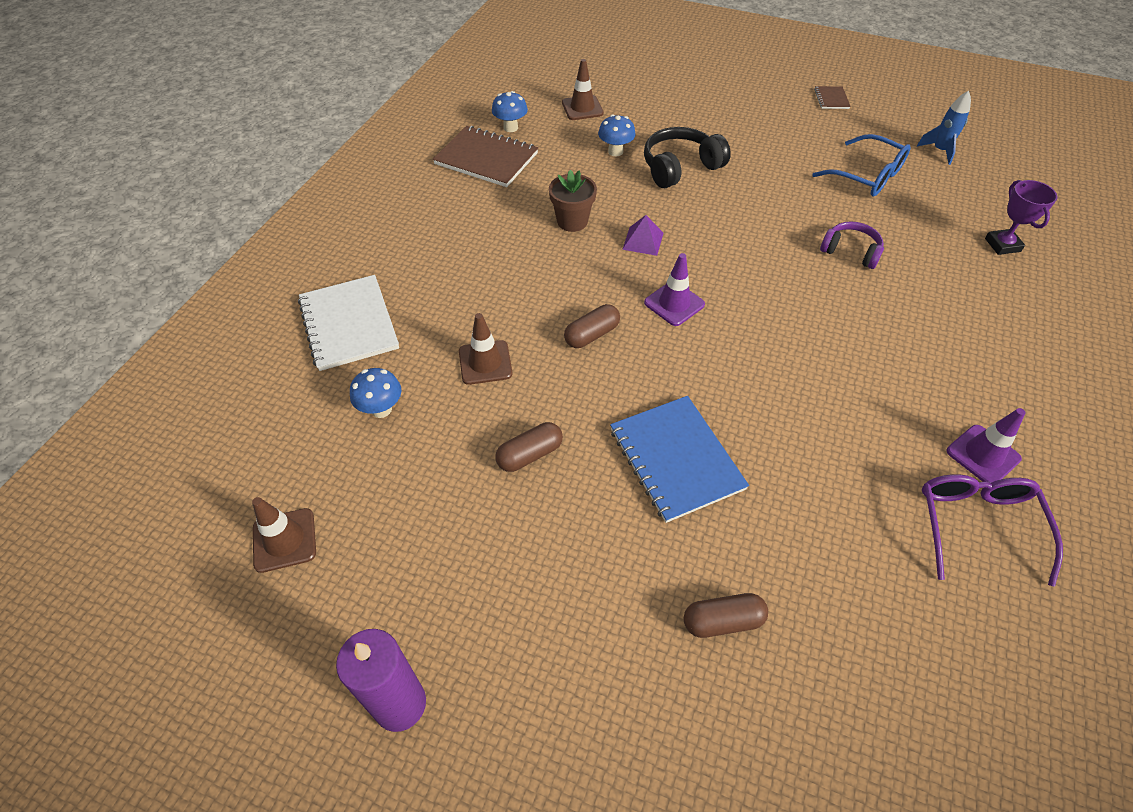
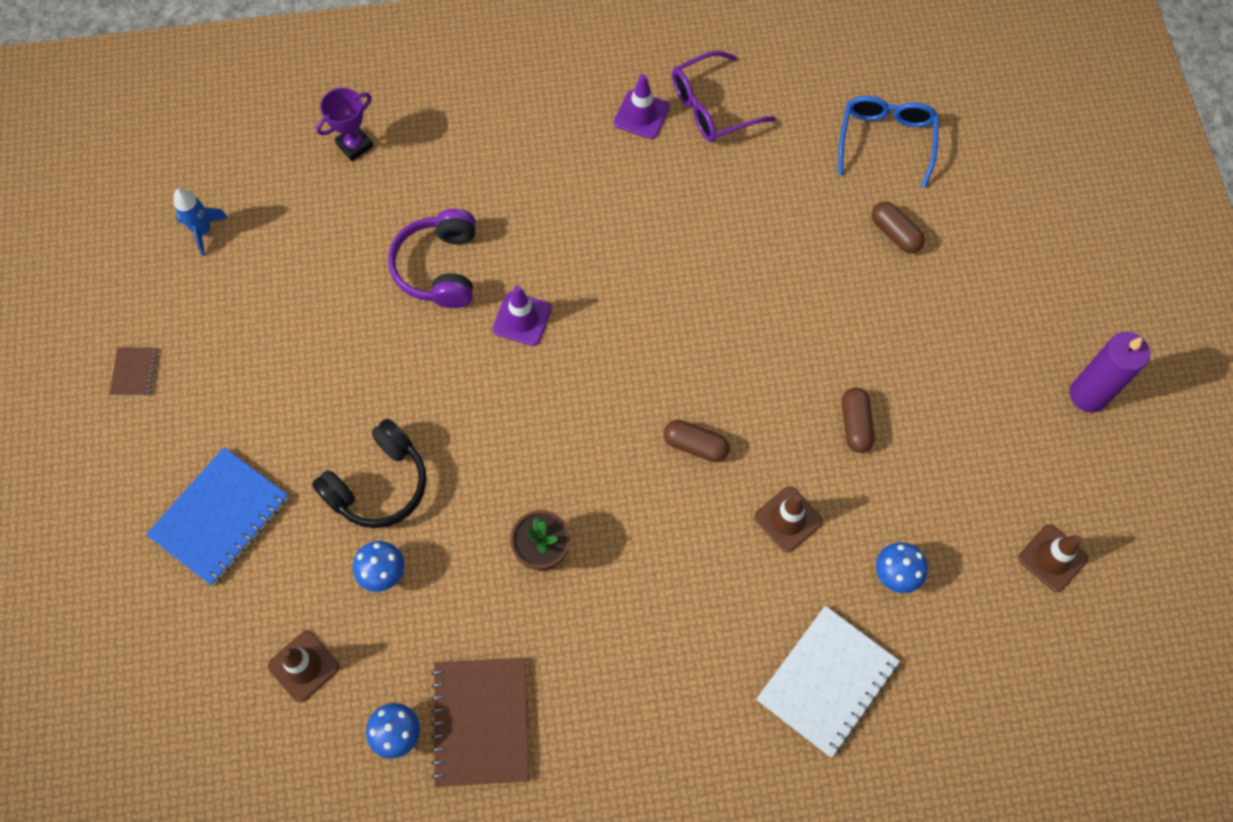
camera: 120 degrees left, 15 degrees up
(530, 454) = (855, 424): brown capsule -> brown capsule turned 60 degrees clockwise
(643, 241) = (533, 464): purple pyramid -> none
(674, 303) = (610, 393): purple traffic cone -> purple traffic cone (522, 319)
(676, 459) = (786, 316): blue notebook -> blue notebook (220, 517)
(680, 168) = (378, 484): black headphones -> black headphones turned 75 degrees counterclockwise
(831, 99) = (134, 372): brown notebook -> brown notebook turned 60 degrees counterclockwise
(850, 252) = (439, 268): purple headphones -> purple headphones, size x1.52
(867, 176) = (293, 288): blue glasses -> blue glasses (886, 140)

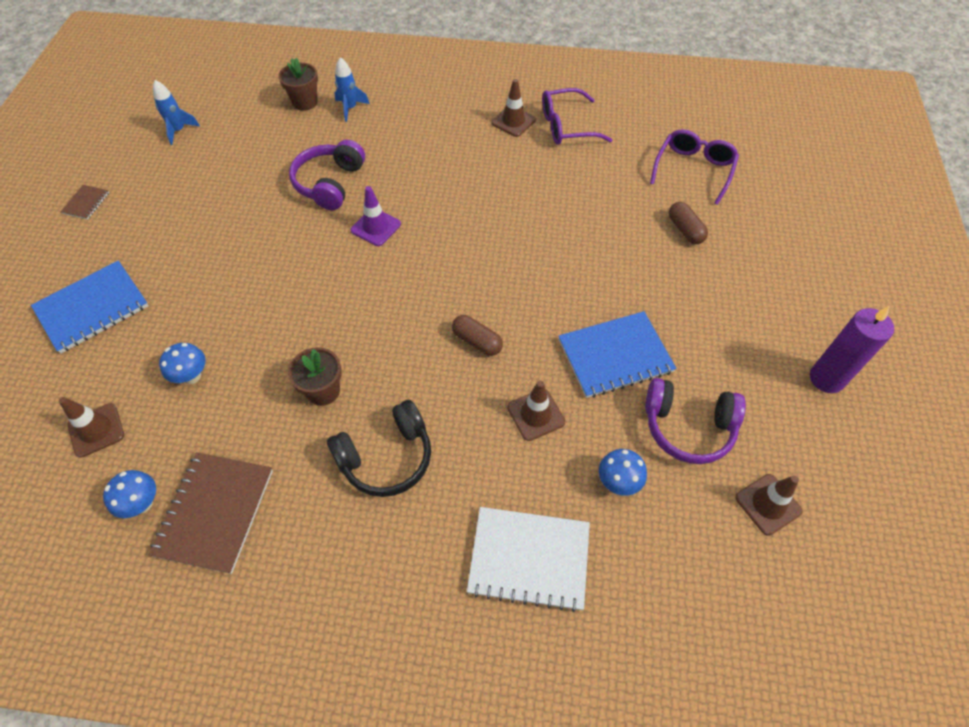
camera: 15 degrees right, 10 degrees down
(354, 145) = (305, 102): purple trophy -> brown flower pot
(378, 484) = (219, 312): black headphones -> black headphones (386, 457)
(420, 141) = (350, 108): none -> blue rocket
(641, 115) = (513, 121): purple traffic cone -> brown traffic cone
(827, 681) = (529, 559): white notebook -> white notebook turned 45 degrees clockwise
(855, 424) = (615, 356): brown capsule -> blue notebook
(886, 140) = (693, 169): blue glasses -> purple glasses
(953, 491) = (688, 427): none -> purple headphones

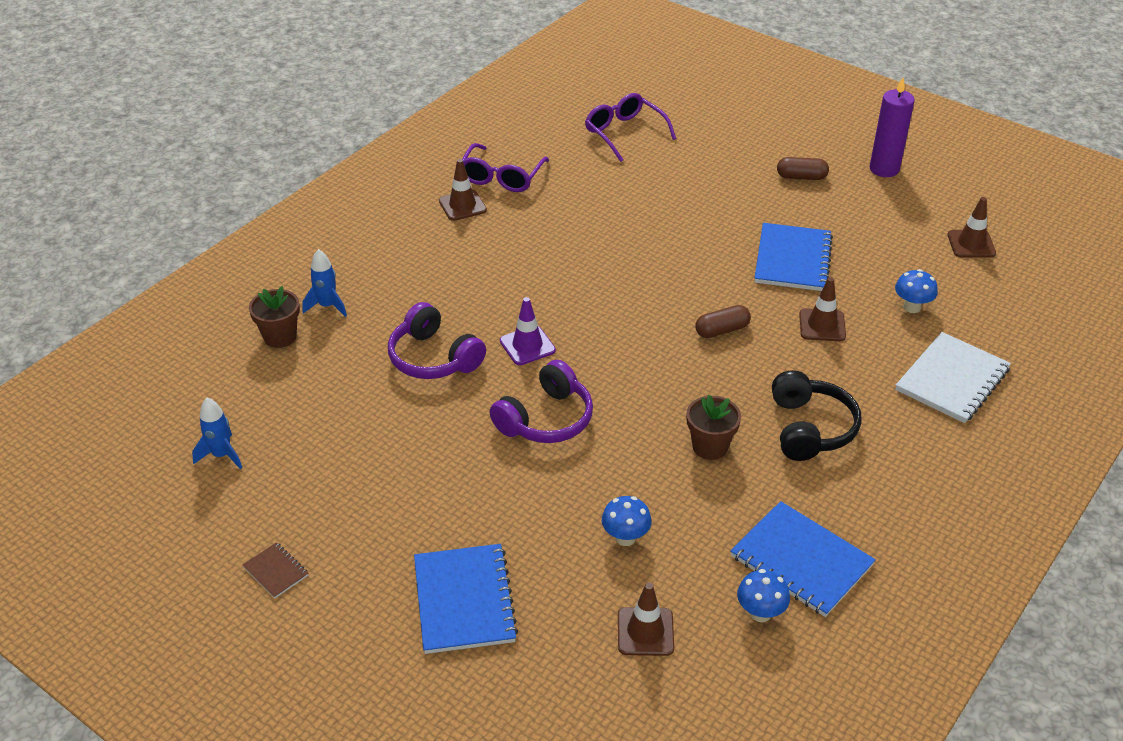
camera: 60 degrees left, 15 degrees down
(215, 512) = (801, 561): brown notebook -> blue notebook
(685, 230) = (689, 167): brown capsule -> brown capsule (801, 177)
(688, 427) = (884, 252): purple headphones -> purple headphones (546, 419)

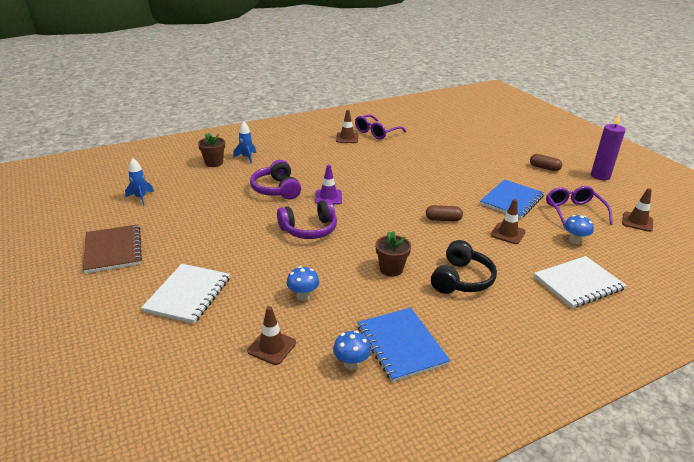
camera: 25 degrees right, 10 degrees down
(276, 571) = (113, 250): brown notebook -> brown notebook, size x2.11
(464, 600) = (188, 294): blue notebook -> white notebook
(624, 133) = (455, 130): purple glasses -> purple glasses (573, 211)

